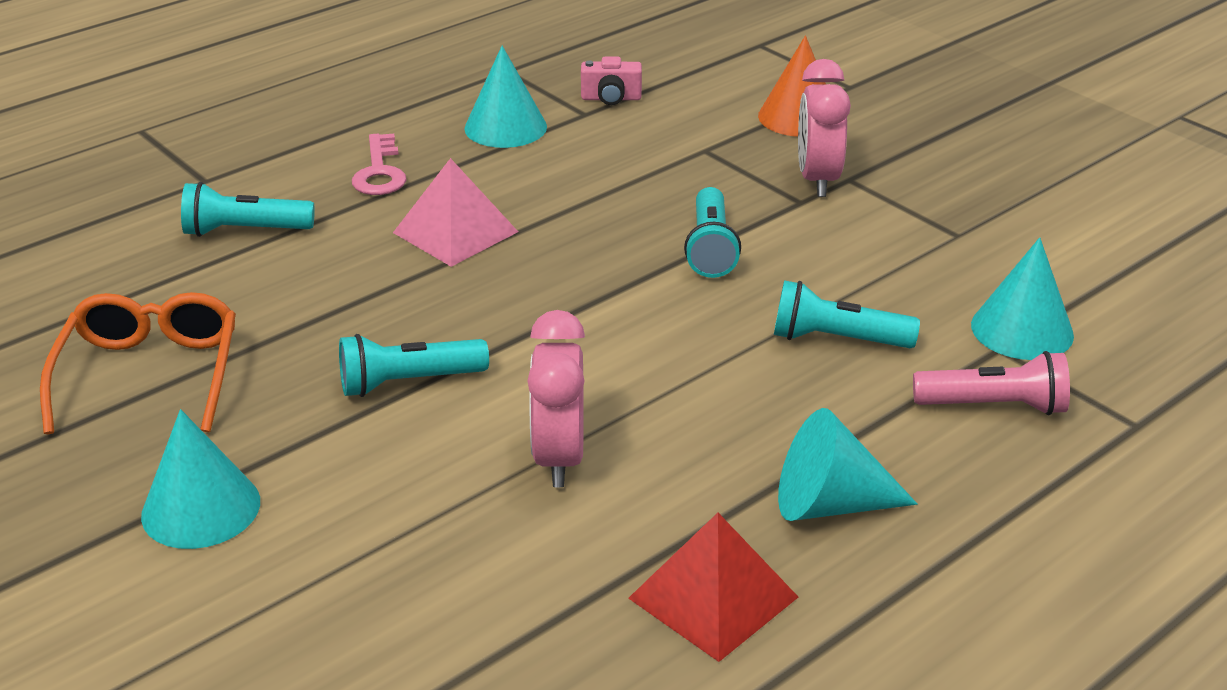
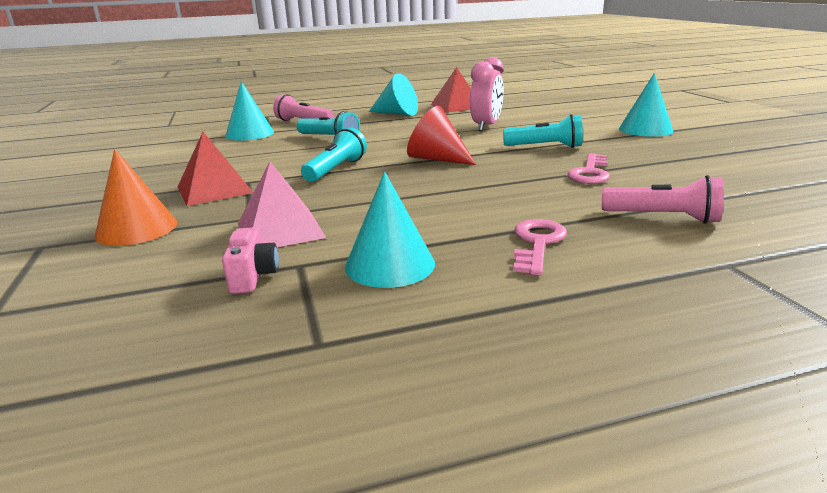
camera: 155 degrees left, 10 degrees down
(150, 373) = (696, 162): orange glasses -> none
(244, 231) = (663, 217): turquoise flashlight -> pink flashlight
(326, 309) = (590, 173): none -> pink key
(455, 232) = (489, 196): pink pyramid -> pink pyramid (280, 230)
(580, 305) = (436, 159): none -> red cone
(611, 98) = (253, 276): pink camera -> pink camera turned 60 degrees clockwise
(818, 180) = (214, 189): pink clock -> red pyramid

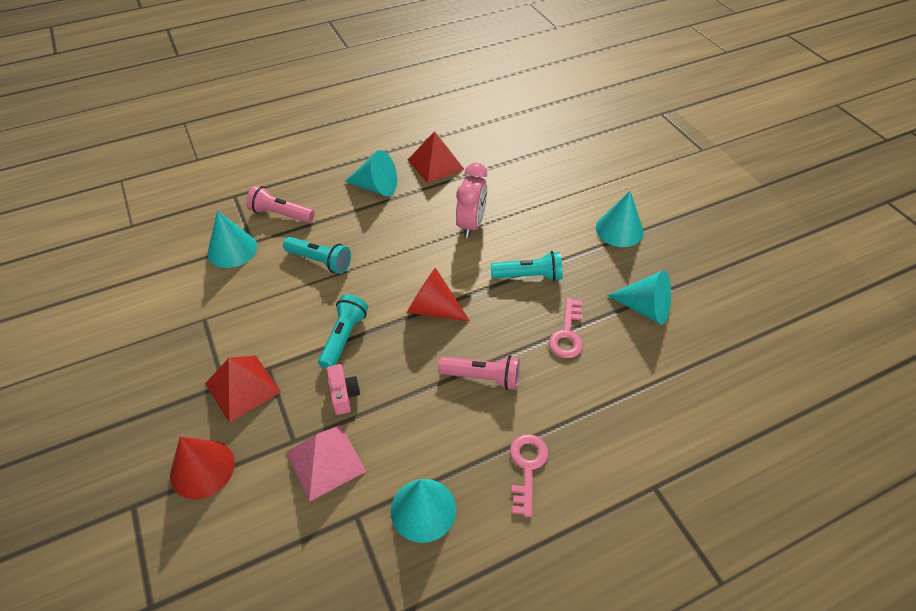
camera: 10 degrees left, 25 degrees up
(137, 229) = (202, 469): orange cone -> red cone
(253, 276) = (326, 536): pink camera -> pink camera (343, 395)
(663, 217) = (619, 417): pink flashlight -> pink flashlight (482, 377)
(684, 162) = (645, 308): none -> turquoise cone

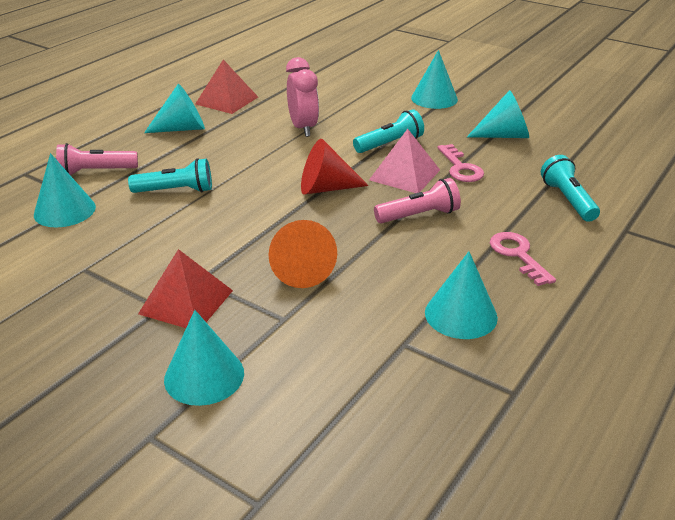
camera: 30 degrees left, 15 degrees down
(202, 469) = (204, 376): red cone -> turquoise cone
(325, 461) = (333, 319): pink pyramid -> pink pyramid (404, 174)
(343, 337) = (258, 233): turquoise flashlight -> turquoise flashlight (567, 200)
(343, 395) = (301, 270): pink camera -> orange cone

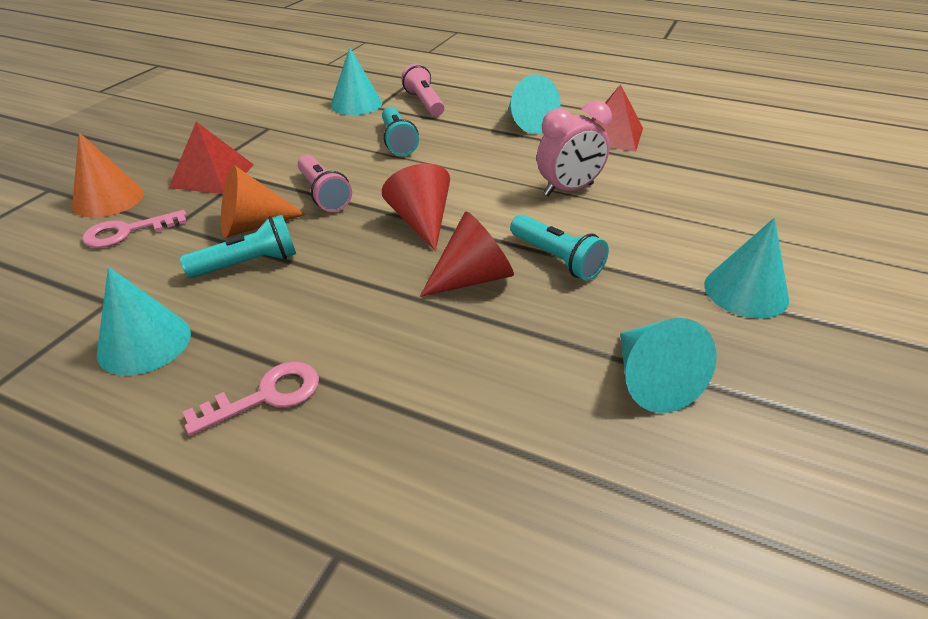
camera: 80 degrees right, 5 degrees up
(204, 376) = (108, 199): turquoise cone -> orange cone
(404, 174) = (472, 278): pink pyramid -> red cone
(419, 215) = (366, 297): pink flashlight -> pink flashlight (324, 194)
(460, 168) = (510, 330): pink key -> pink key (127, 232)
(567, 200) = (436, 466): turquoise flashlight -> turquoise flashlight (248, 264)

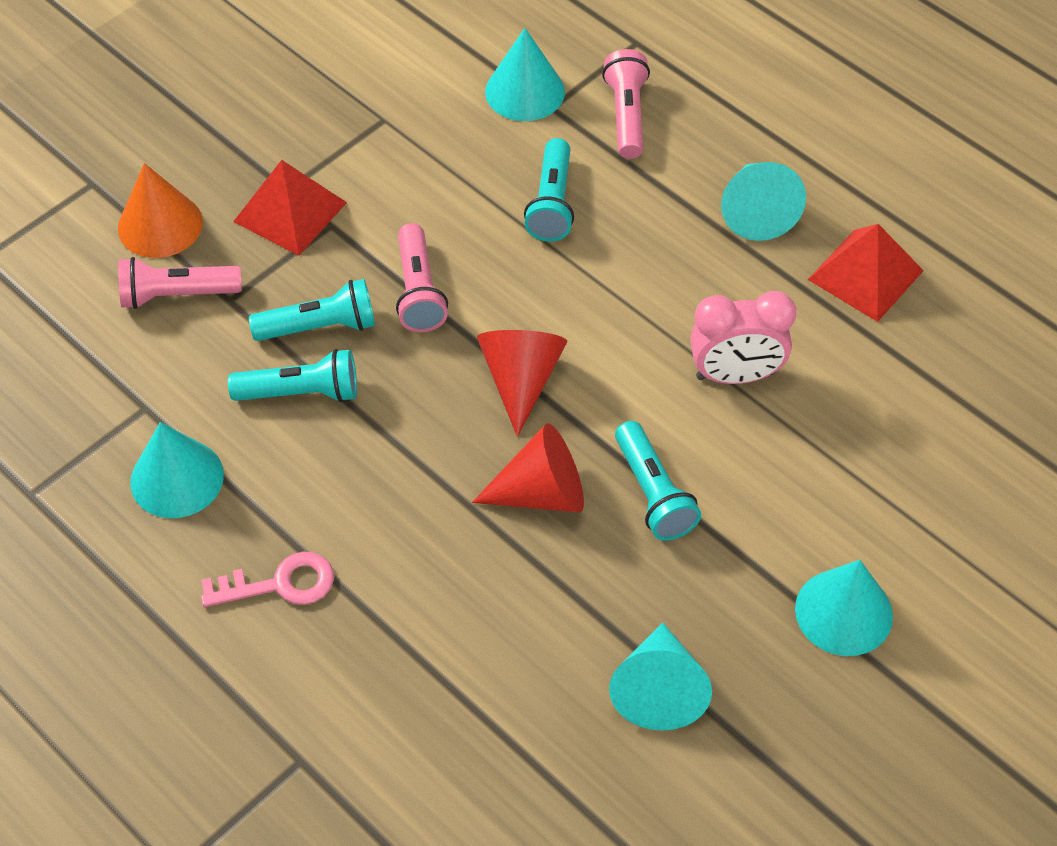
camera: 20 degrees right, 15 degrees up
(127, 232) = (176, 295): pink key -> pink flashlight
(253, 225) = (320, 326): orange cone -> turquoise flashlight

